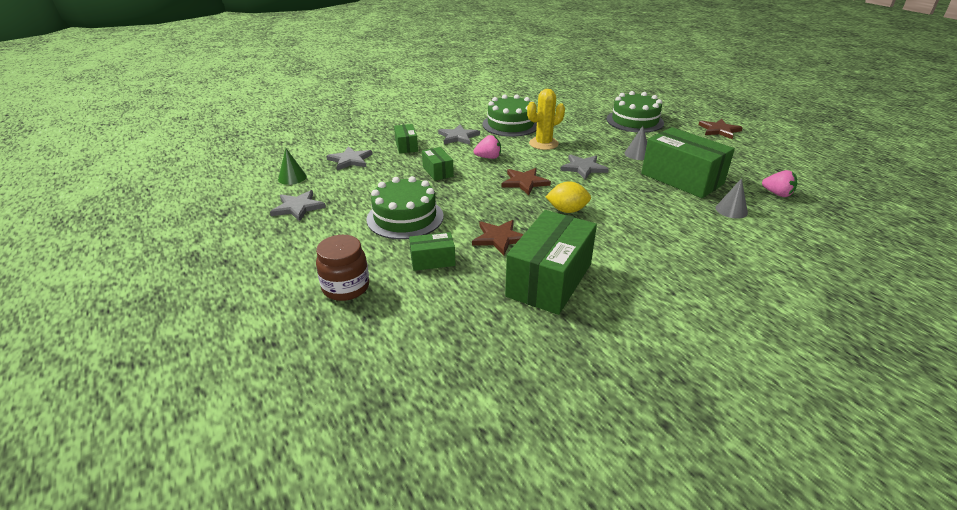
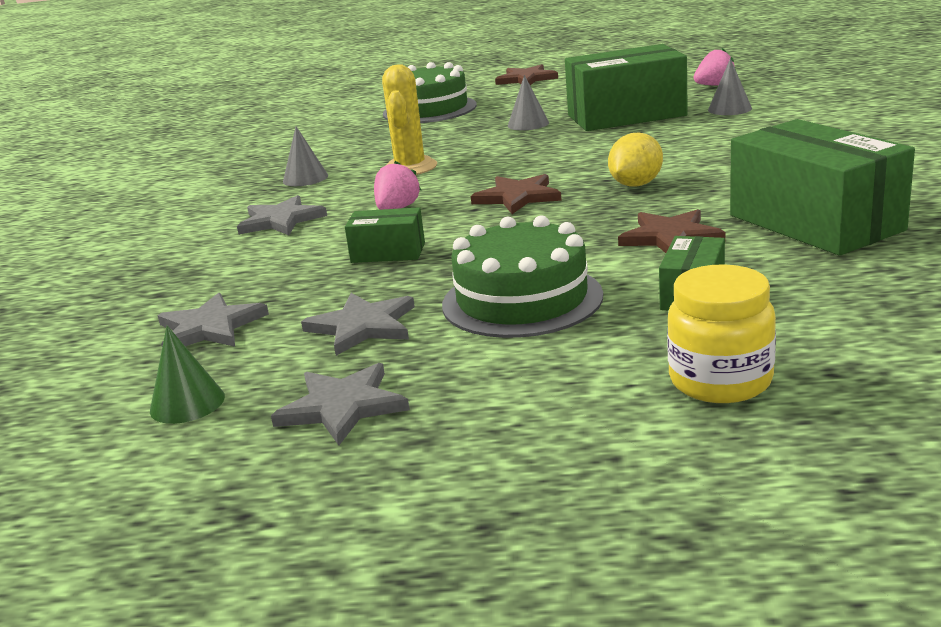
camera: 55 degrees left, 10 degrees down
(346, 287) = (720, 381): brown jar -> yellow jar
(406, 146) = (241, 267): green box -> none
(510, 124) = (305, 178): green cake -> grey cone
(583, 168) = (524, 157): grey star -> grey star (362, 326)

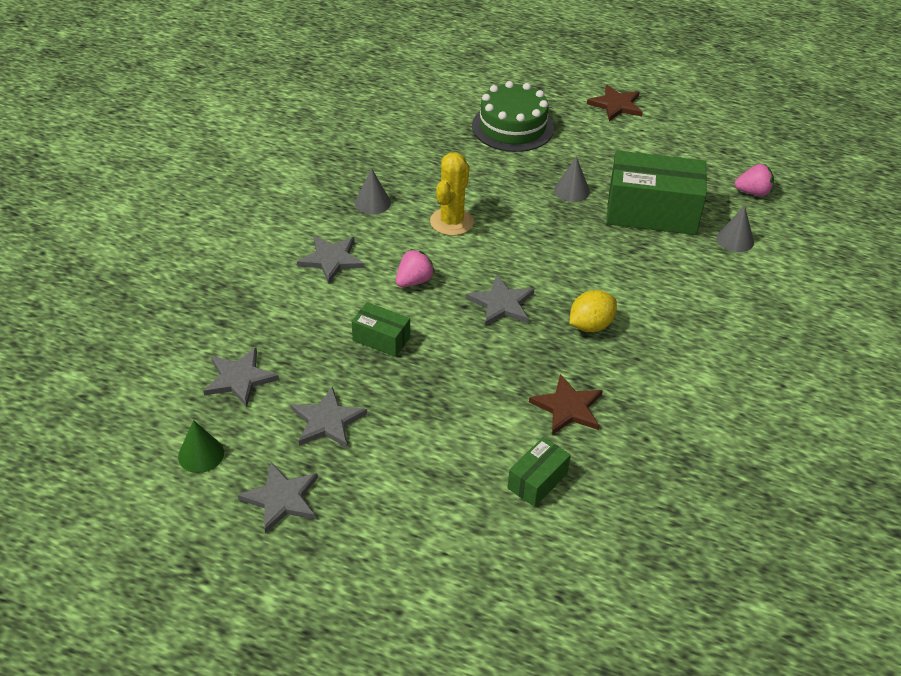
camera: 15 degrees right, 20 degrees up
(518, 197) = (501, 304): brown star -> grey star
(522, 300) = (434, 437): green cake -> none
(720, 381) = (494, 574): yellow jar -> none
(815, 223) = (671, 435): green box -> none

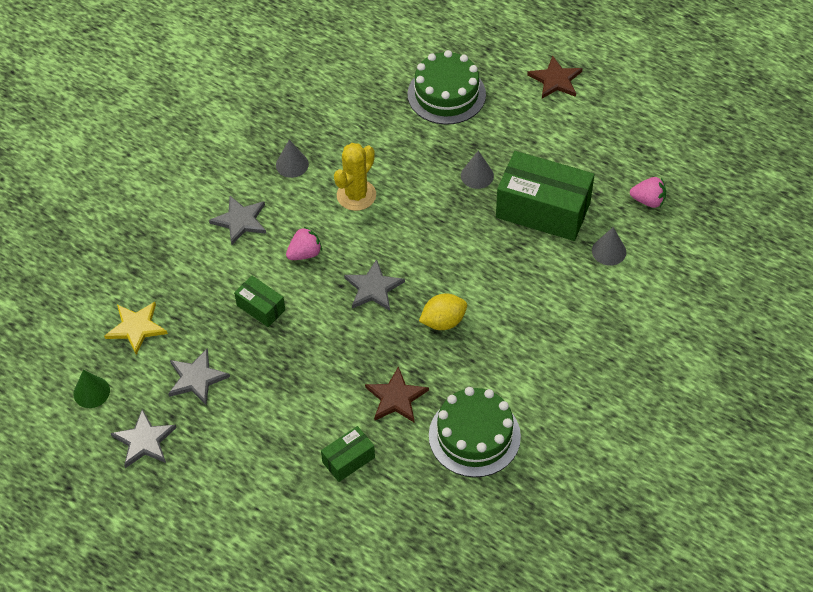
camera: 15 degrees right, 10 degrees up
(239, 378) = (136, 327): grey star -> yellow star
(671, 433) = (474, 436): none -> green cake

